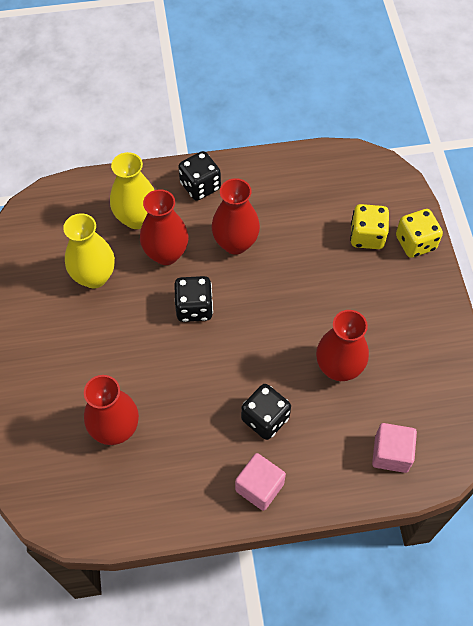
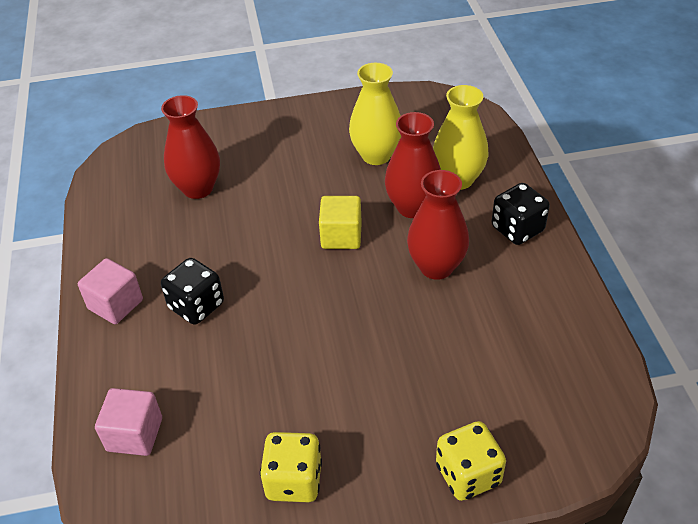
camera: 90 degrees right, 15 degrees down
(194, 308) = (341, 236): black dice -> yellow cube
(338, 368) = (259, 377): red vase -> none
(367, 236) = (469, 410): yellow dice -> yellow dice (294, 481)

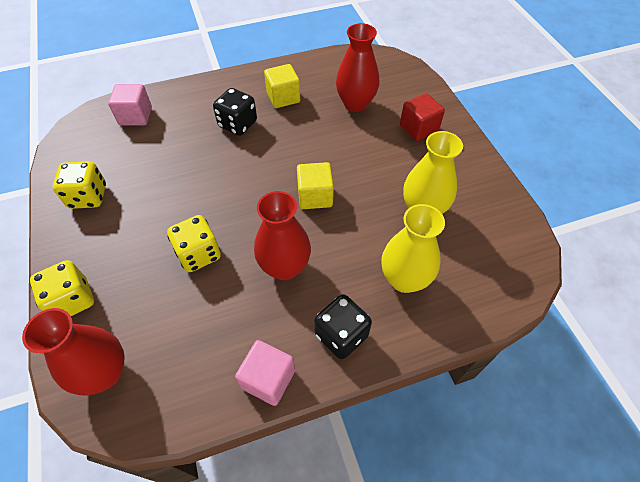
camera: 80 degrees right, 10 degrees up
(115, 304) = (238, 86): pink cube -> pink cube (268, 379)
(159, 256) = (283, 97): none -> yellow cube
(257, 142) = (418, 128): none -> red cube
(411, 344) = (199, 254): none -> yellow dice
(412, 207) = (358, 244): red vase -> red vase (105, 373)

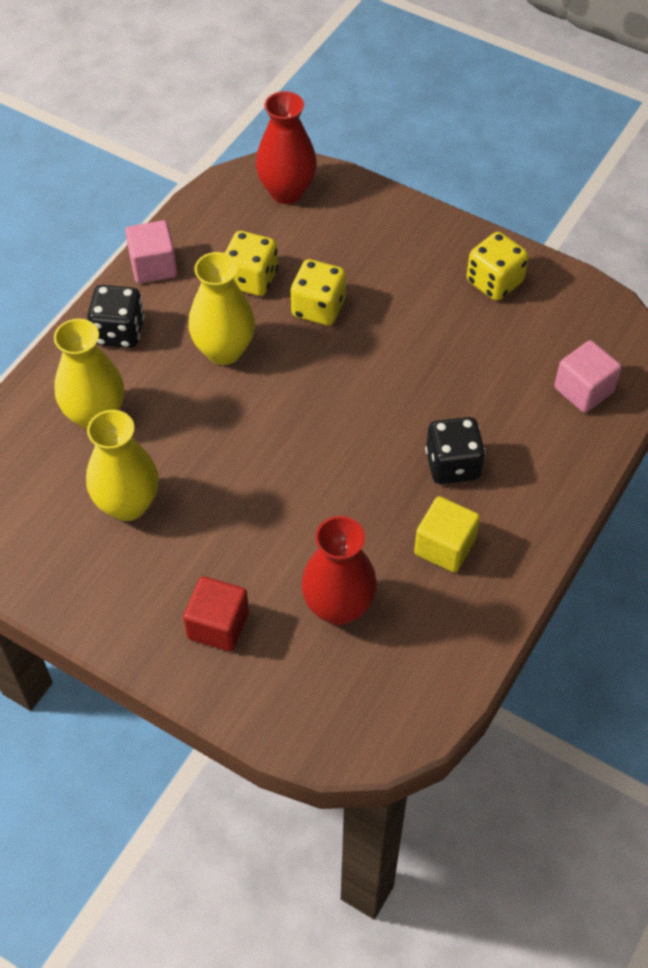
camera: 140 degrees right, 0 degrees up
(72, 300) = (380, 210): yellow dice -> yellow dice (251, 279)
(284, 267) = (224, 350): red vase -> yellow vase
(315, 196) = (264, 439): yellow cube -> none

